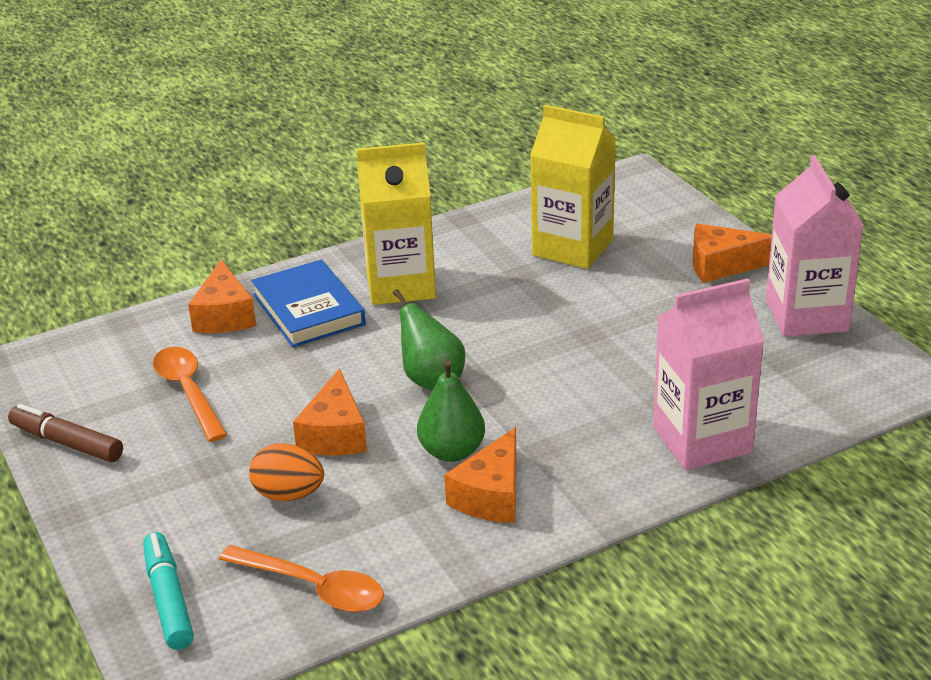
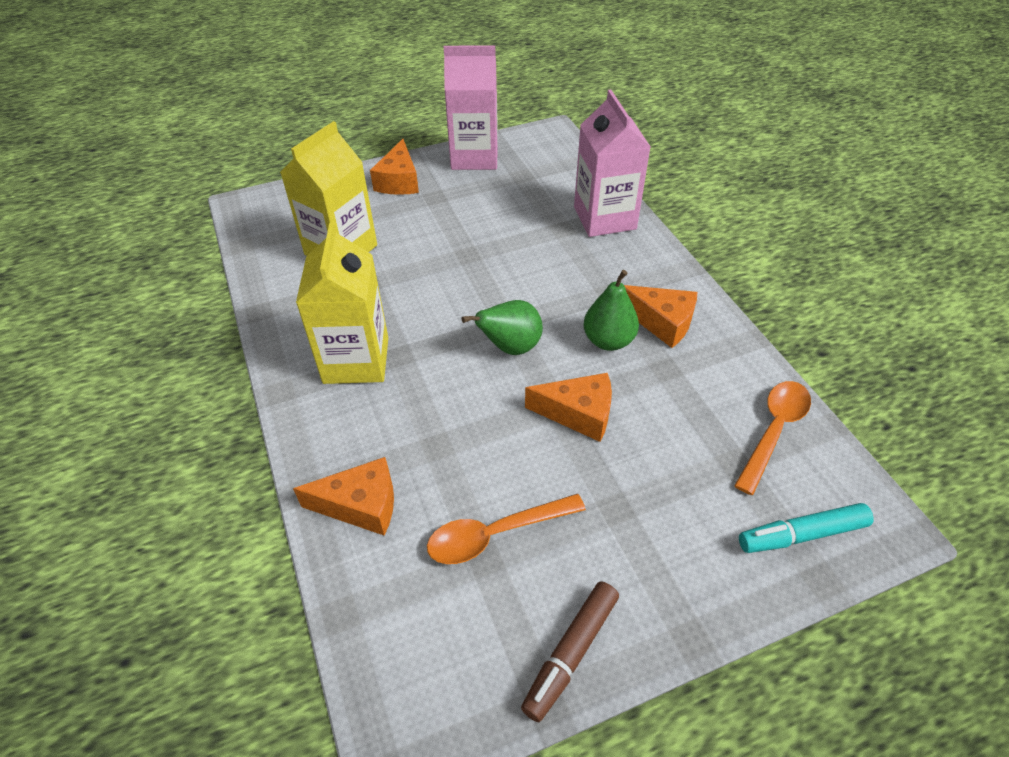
camera: 85 degrees left, 15 degrees up
(289, 494) = (660, 447): orange egg -> none
(308, 309) = (374, 431): blue book -> none

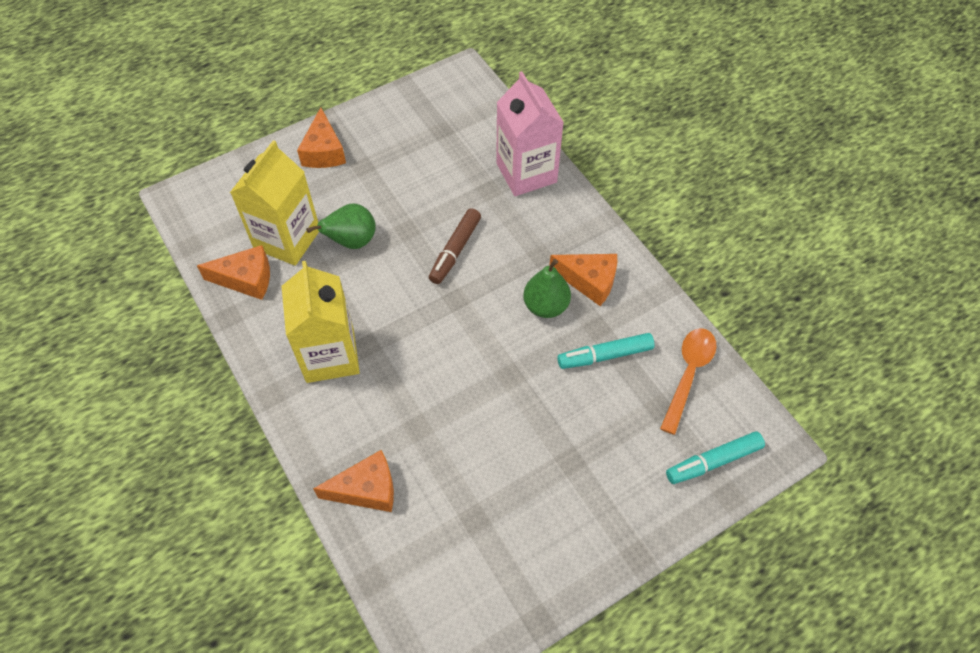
camera: 10 degrees left, 10 degrees up
(474, 157) = (391, 112): pink carton -> none
(496, 534) = (479, 497): orange spoon -> none
(510, 347) = (462, 324): green pear -> green pear (351, 241)
(570, 653) = (550, 581): brown marker -> brown marker (455, 251)
(578, 414) = (529, 381): orange cheese -> orange cheese (246, 279)
(672, 398) = (605, 355): none -> turquoise marker

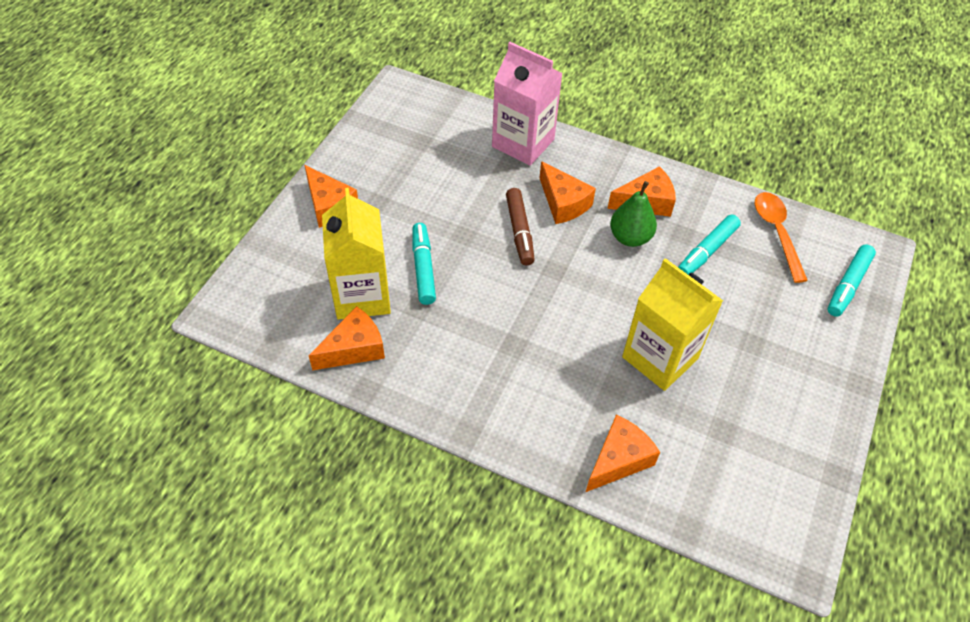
camera: 35 degrees left, 5 degrees down
(330, 355) = (489, 371): yellow carton -> yellow carton (660, 358)
(351, 241) = (423, 268): green pear -> turquoise marker
(514, 244) = (563, 203): none -> orange cheese

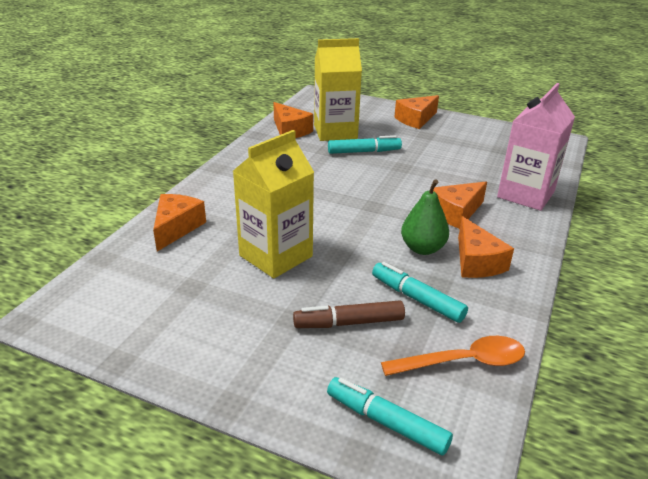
camera: 90 degrees right, 20 degrees down
(519, 231) = (413, 190): brown marker -> brown marker (349, 323)
(619, 460) = (176, 228): orange cheese -> orange cheese turned 120 degrees counterclockwise

